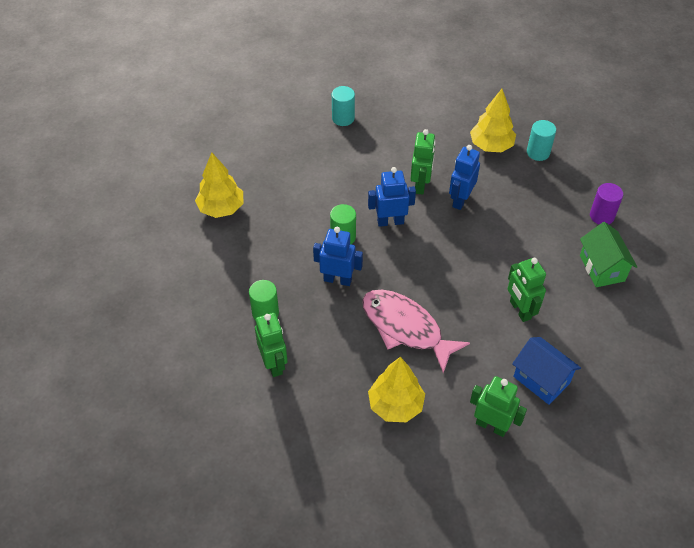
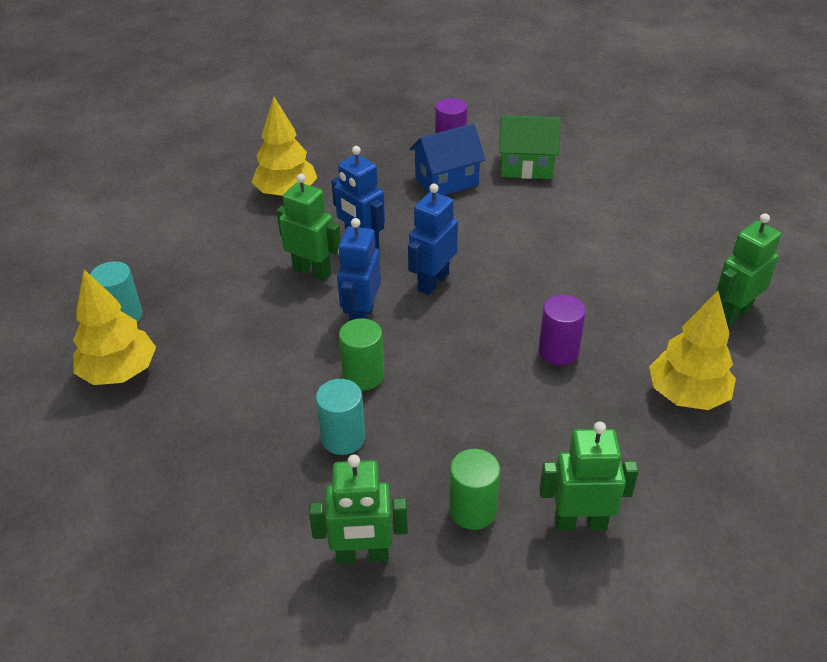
camera: 70 degrees left, 10 degrees down
(221, 208) = (209, 523): yellow tree -> yellow tree (119, 372)
(337, 279) = (442, 402): blue robot -> blue robot (433, 282)
(405, 328) = (558, 351): pink fish -> purple cylinder
(520, 310) = (564, 243): green robot -> green robot (362, 555)
(538, 152) = (324, 161): turquoise cylinder -> turquoise cylinder (343, 438)
(541, 380) = (673, 255): blue house -> blue house (446, 181)

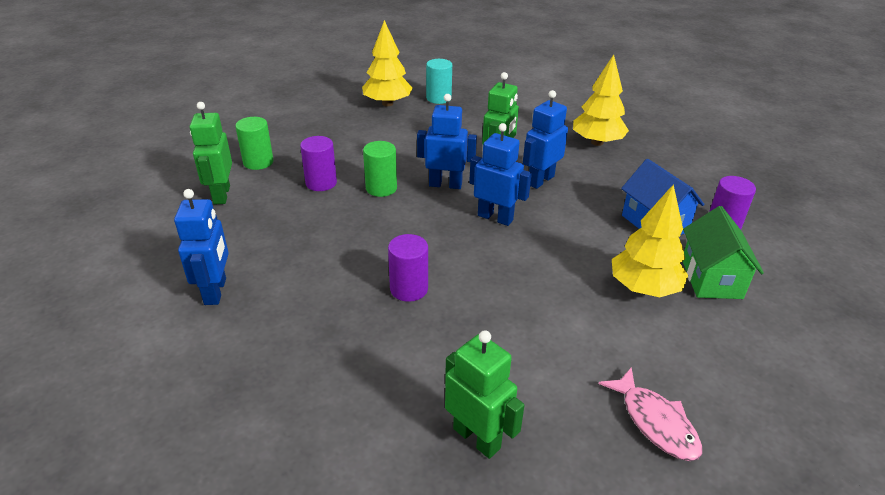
camera: 85 degrees right, 5 degrees down
(343, 438) = (321, 183): turquoise cylinder -> purple cylinder
(472, 510) = (243, 238): green cylinder -> green cylinder (258, 162)
(580, 522) = (216, 291): green robot -> blue robot
(687, 395) = (346, 375): yellow tree -> yellow tree (644, 288)
(692, 223) = (655, 422): none -> pink fish

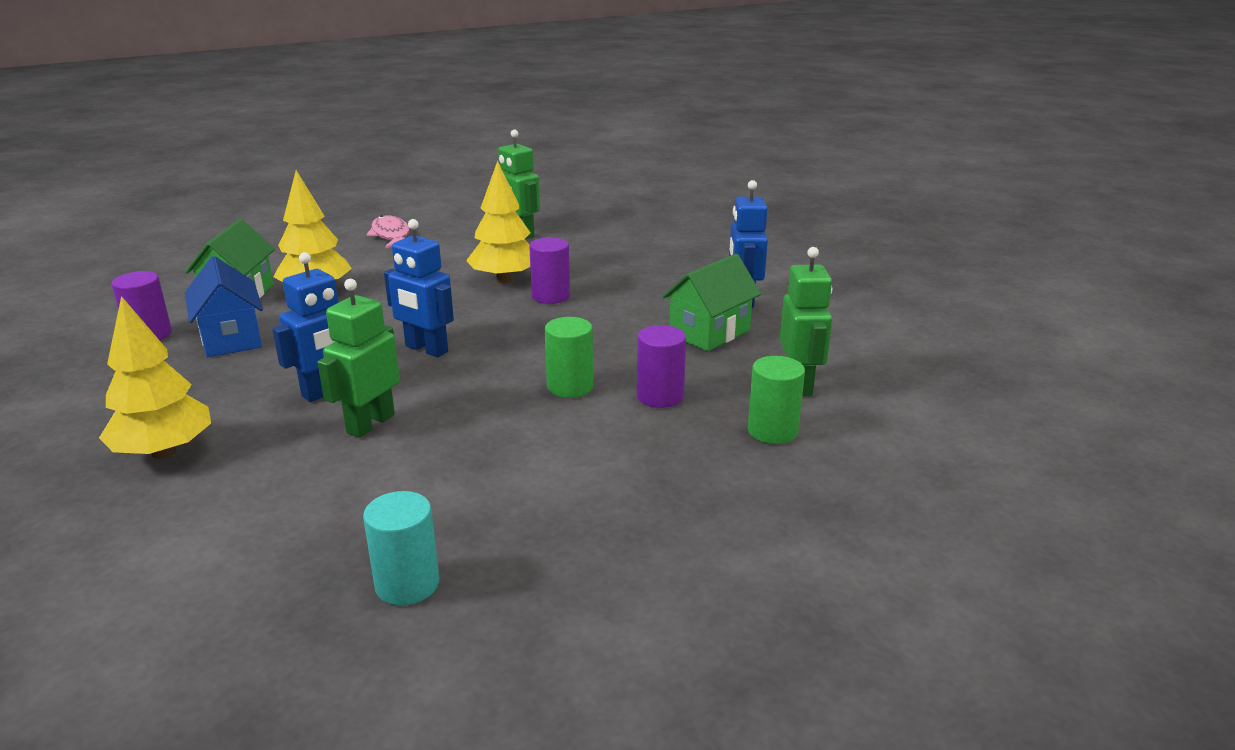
camera: 175 degrees left, 10 degrees down
(267, 243) = (709, 333): none -> green house
(387, 103) = (538, 569): yellow tree -> yellow tree (504, 280)
(445, 184) = (474, 389): blue robot -> none

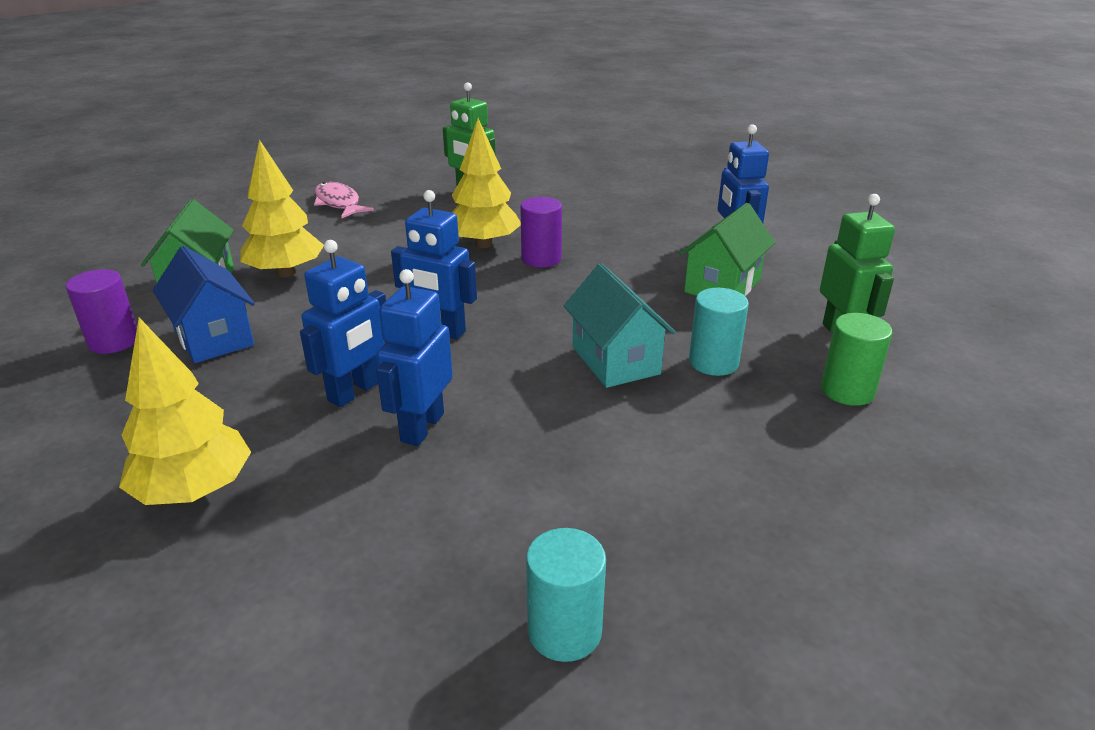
camera: 10 degrees left, 5 degrees up
(370, 423) = (421, 427): green robot -> blue robot
(570, 387) = (615, 360): green cylinder -> turquoise house
(660, 396) = (713, 362): purple cylinder -> turquoise cylinder

